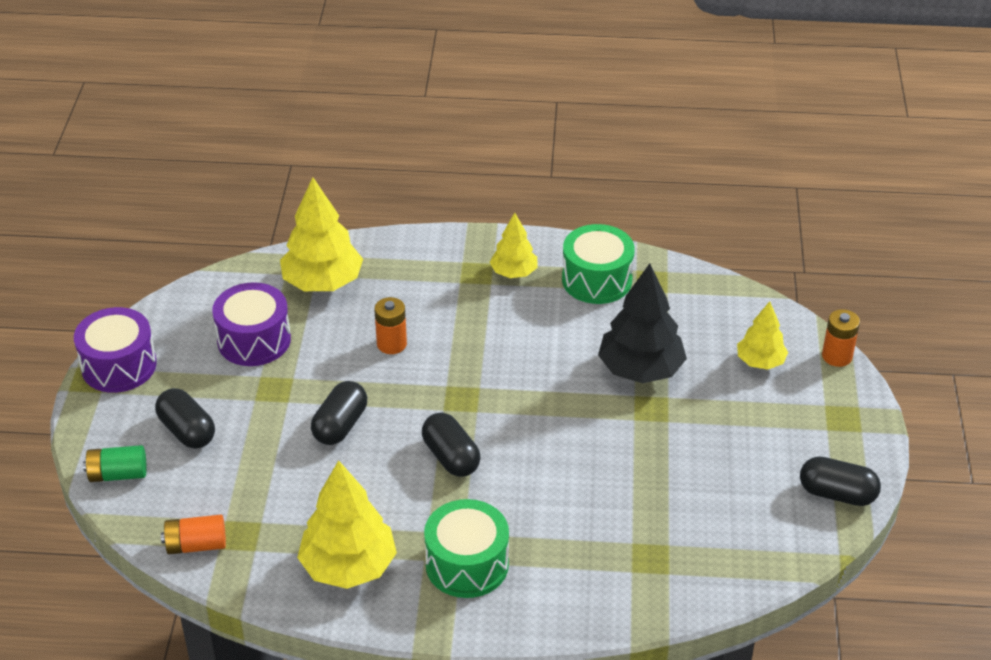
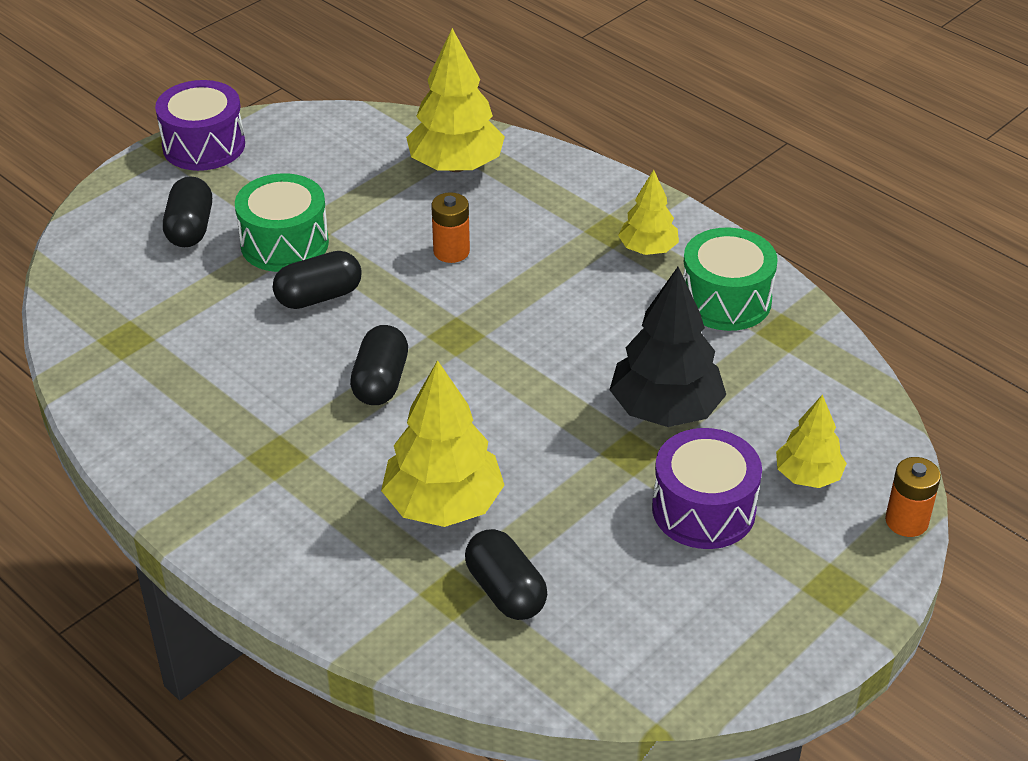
camera: 40 degrees right, 0 degrees up
(118, 474) = (96, 232): green battery -> none
(196, 545) = (82, 325): orange battery -> none
(254, 340) = (336, 183): purple drum -> purple drum (703, 509)
(349, 567) = (176, 421): yellow tree -> yellow tree (443, 504)
(467, 564) = (276, 485): green drum -> green drum (284, 243)
(837, 494) = (730, 660): black capsule -> black capsule (505, 591)

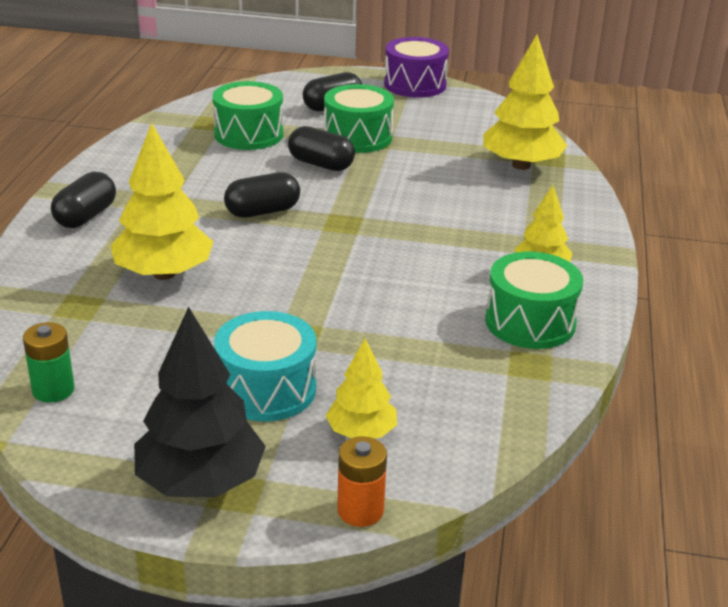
camera: 55 degrees right, 10 degrees down
(191, 320) = (249, 134): none -> green drum
(451, 251) = (427, 193): orange battery -> none
(505, 591) = (97, 327): black capsule -> black capsule (86, 216)
(595, 661) = (53, 390): none -> green battery
(665, 409) = (364, 334): black tree -> black tree (201, 482)
(703, 509) = (266, 389): purple drum -> turquoise drum

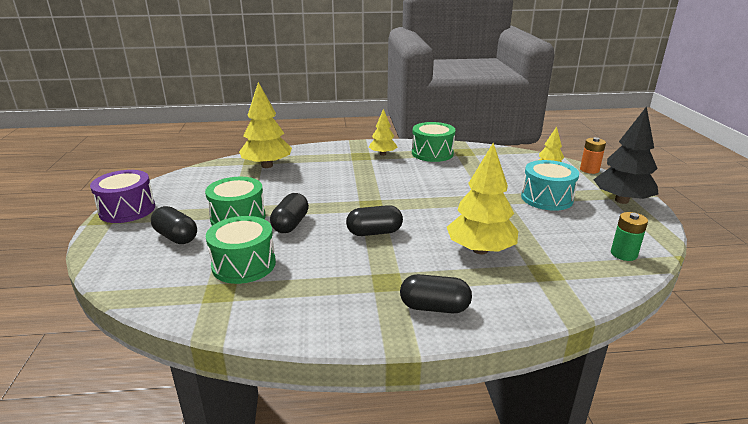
camera: 105 degrees left, 5 degrees down
(262, 211) = (374, 232): black capsule -> black capsule turned 60 degrees counterclockwise

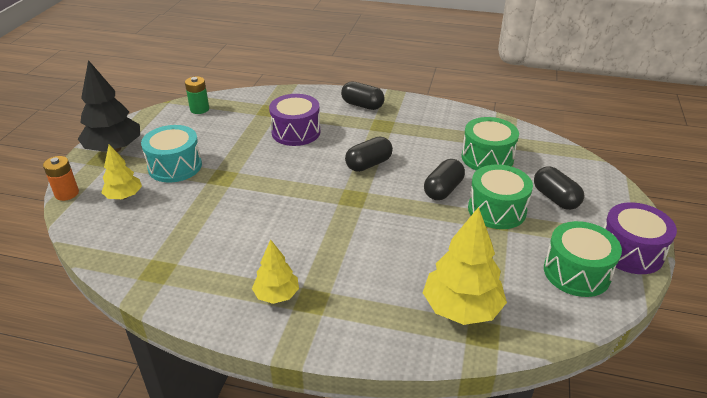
camera: 160 degrees left, 10 degrees up
(374, 232) = (368, 164): black capsule -> black capsule turned 45 degrees counterclockwise
(432, 153) = (205, 277): green drum -> green drum (576, 272)
(480, 250) = (296, 132): yellow tree -> purple drum

